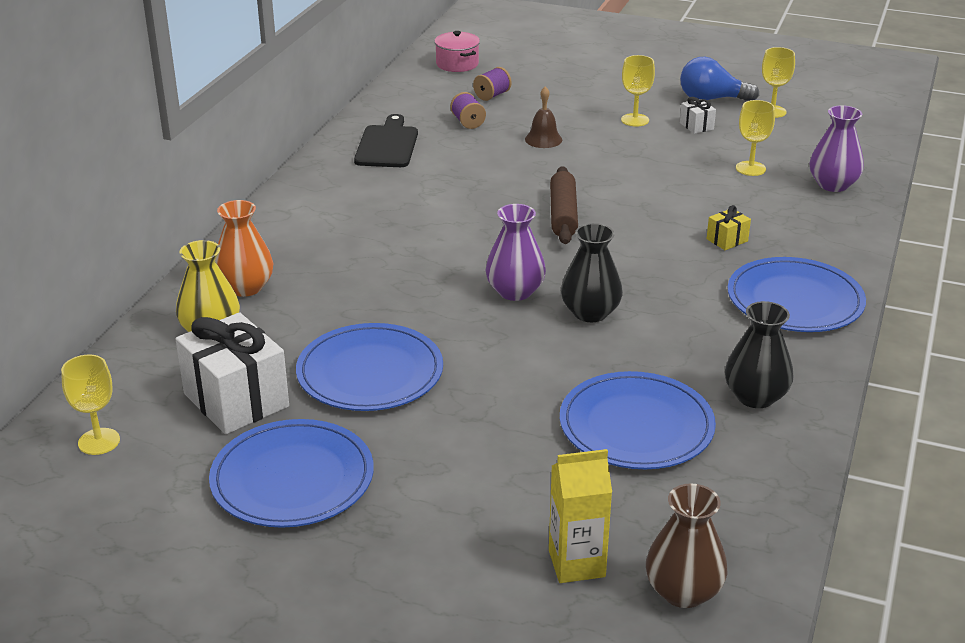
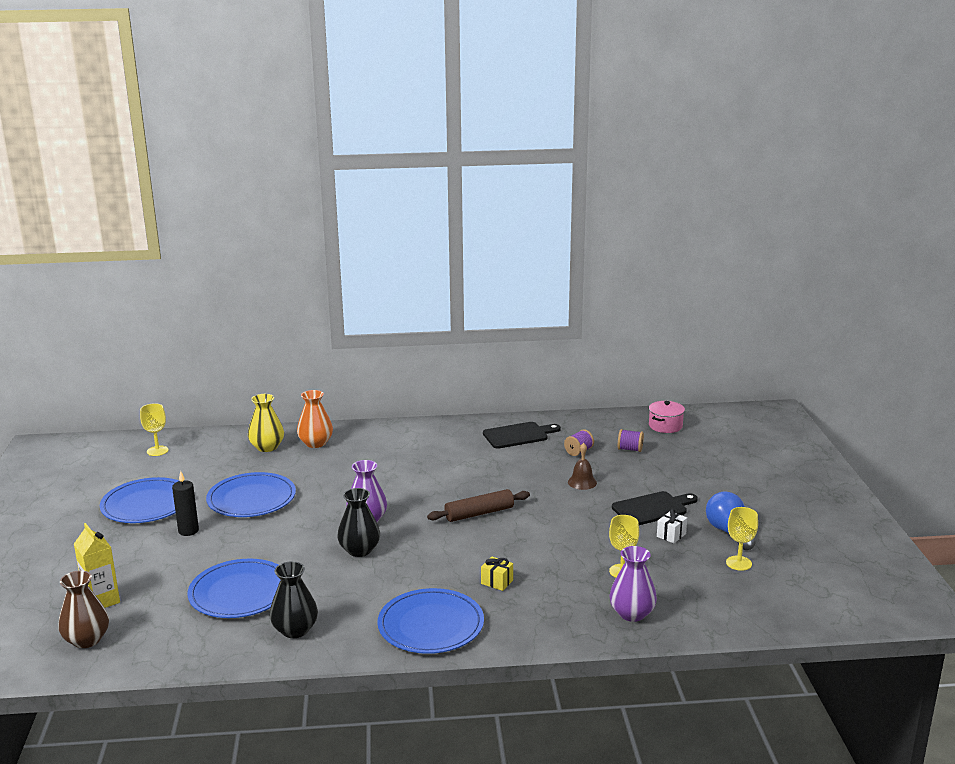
camera: 65 degrees right, 10 degrees down
(236, 400) = (207, 471): white gift -> none
(420, 447) = (188, 531): none -> black candle
(635, 120) = (652, 508): yellow goblet -> black cutting board

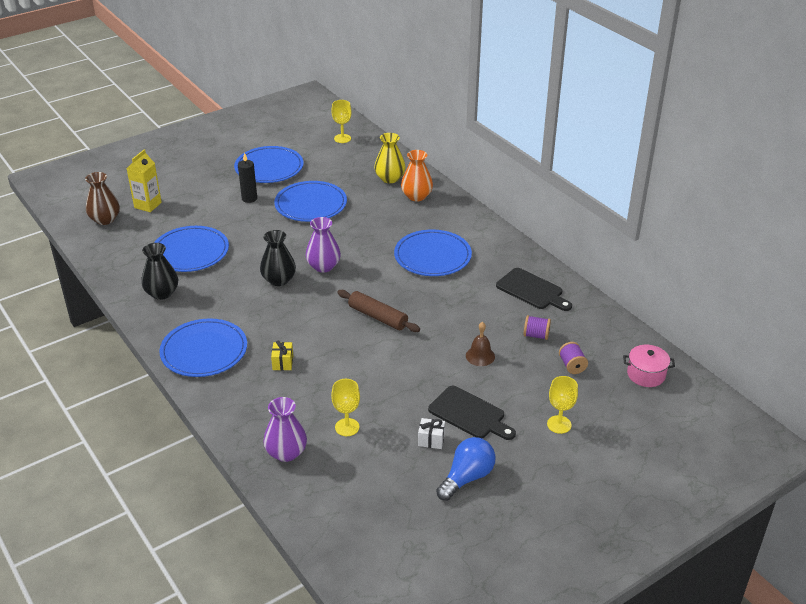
camera: 60 degrees right, 15 degrees up
(419, 462) = (432, 256): none -> blue plate
(739, 563) = (415, 499): yellow goblet -> yellow goblet (559, 424)

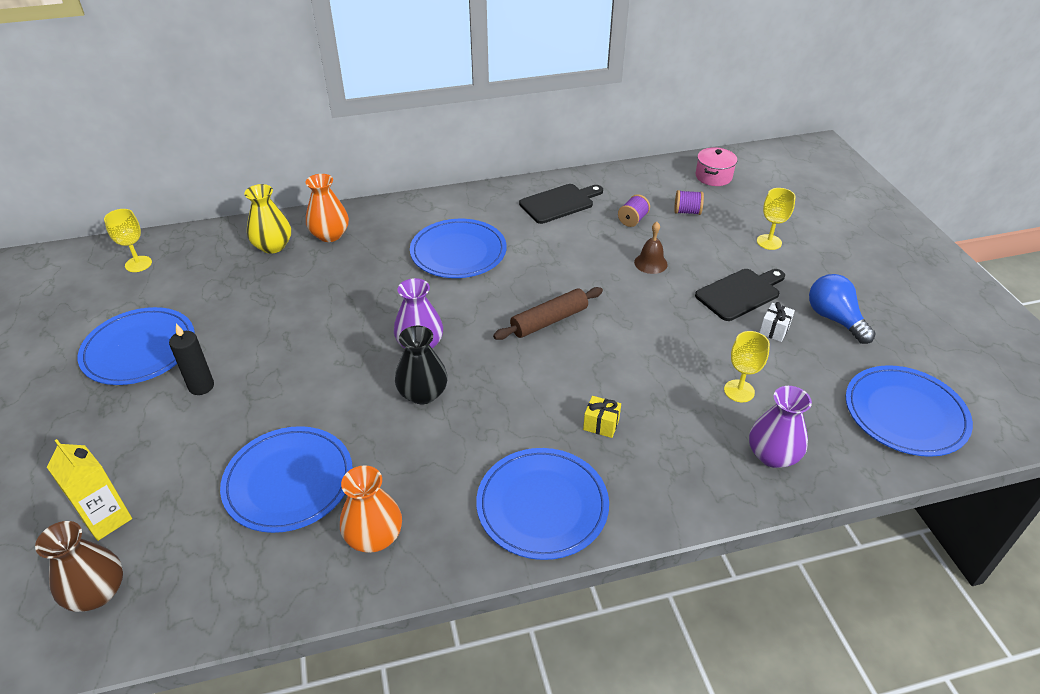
camera: 70 degrees left, 5 degrees up
(162, 293) = (374, 536): black vase -> orange vase
(311, 204) = (271, 327): blue plate -> blue plate (905, 414)

